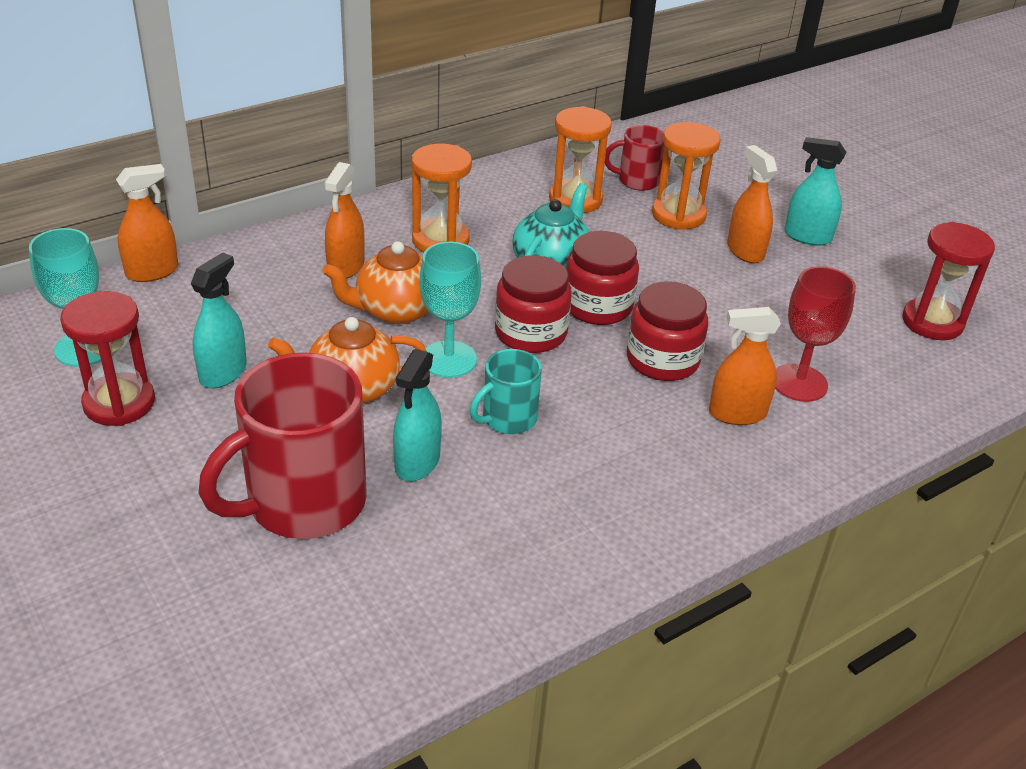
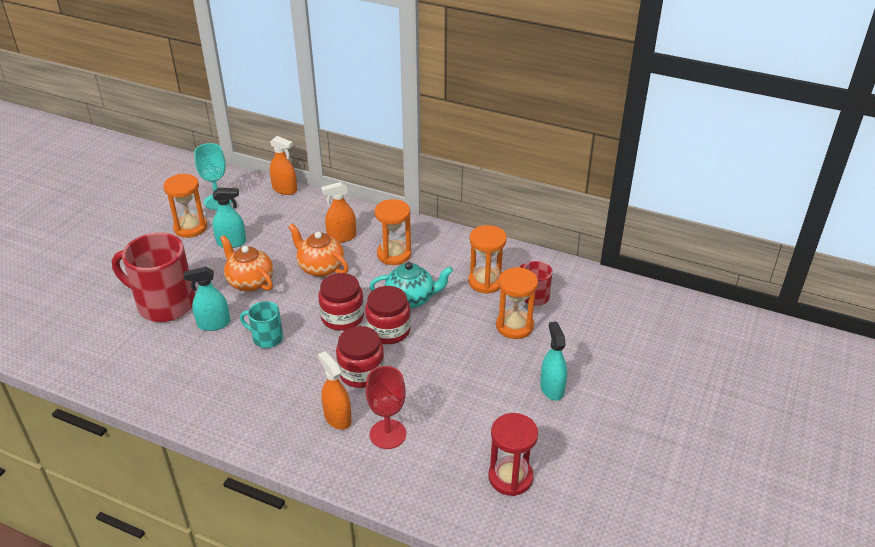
camera: 60 degrees right, 0 degrees up
(119, 403) = (190, 228): red hourglass -> orange hourglass
(448, 359) = (296, 300): turquoise goblet -> none
(745, 251) = (504, 367): orange spray bottle -> none

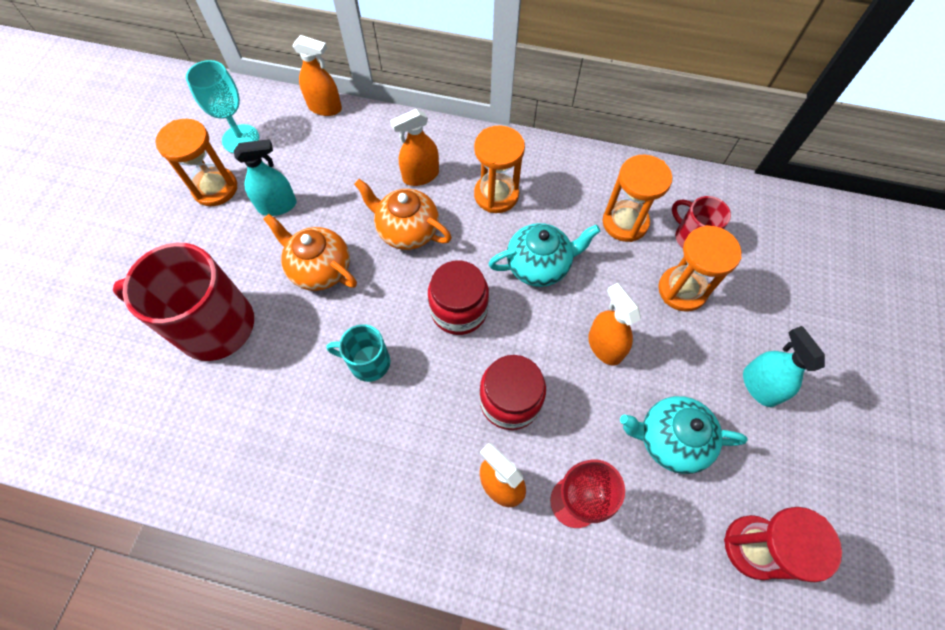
camera: 10 degrees left, 25 degrees up
(213, 324) = (289, 349): turquoise spray bottle -> none
(388, 330) = (525, 323): red jar -> none
(443, 351) = (604, 346): none -> orange spray bottle
(471, 410) = (670, 439): none -> turquoise teapot

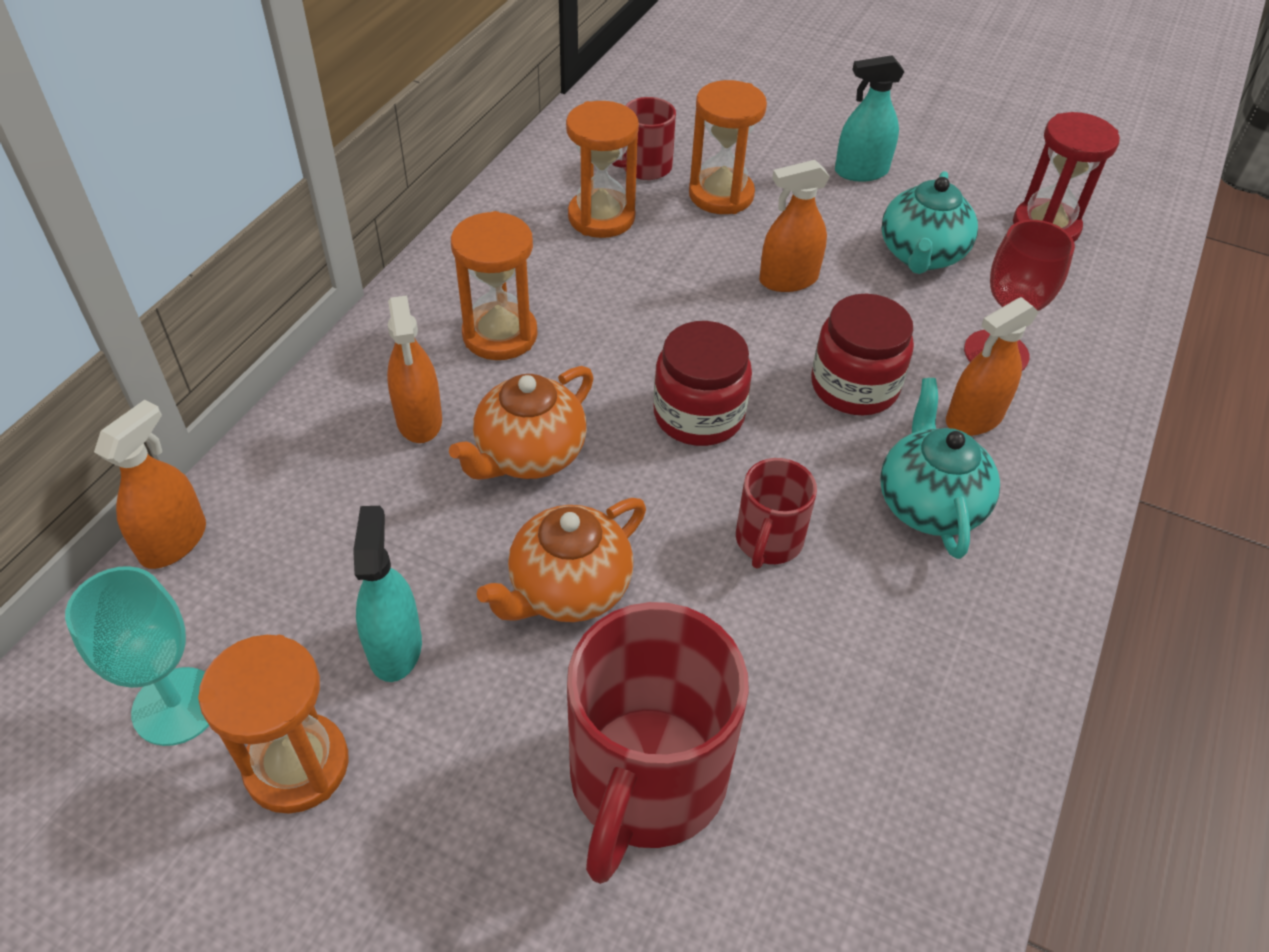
camera: 80 degrees left, 15 degrees down
(368, 362) = (768, 541): turquoise mug -> red mug
(539, 265) = (645, 314): turquoise teapot -> turquoise teapot (928, 503)

